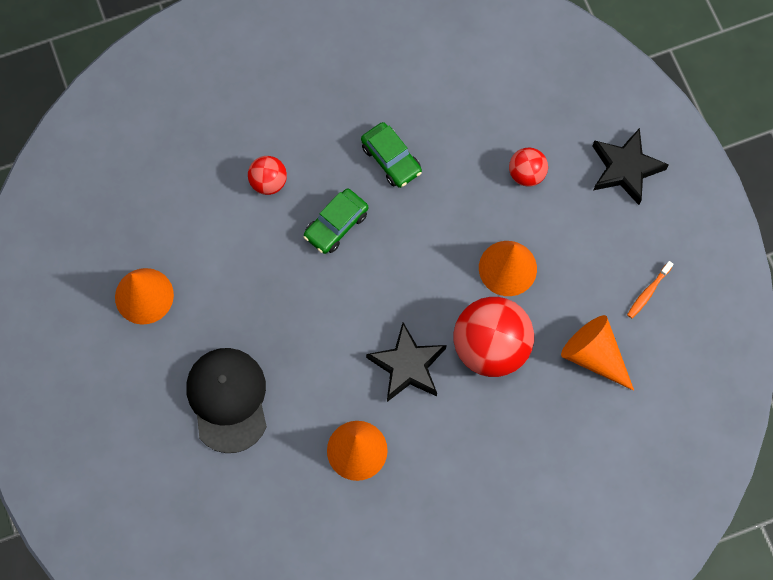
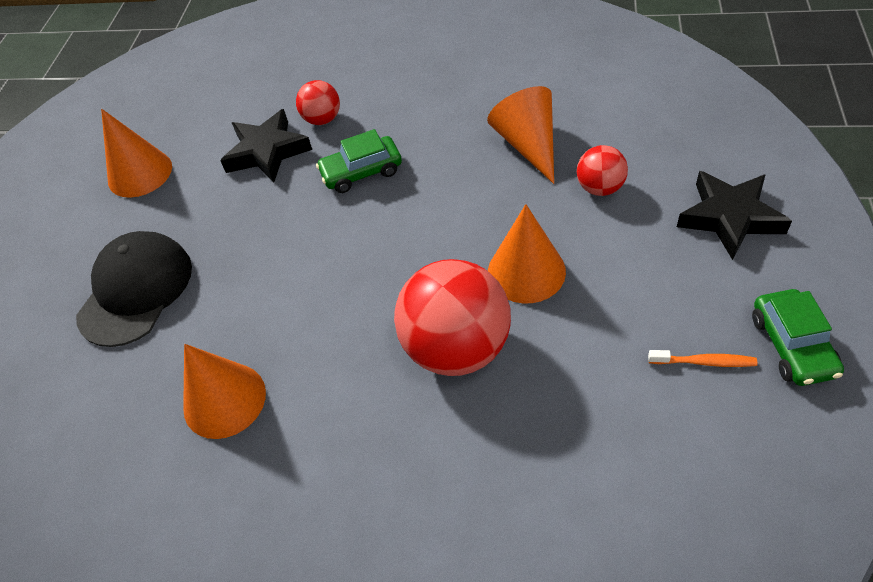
camera: 35 degrees right, 20 degrees down
(391, 159) = (455, 134): green car -> green car (792, 345)
(407, 365) = (345, 330): black star -> black star (267, 152)
(594, 355) = (590, 410): orange cone -> orange cone (528, 144)
(648, 292) = (704, 362): orange toothbrush -> orange toothbrush turned 150 degrees counterclockwise

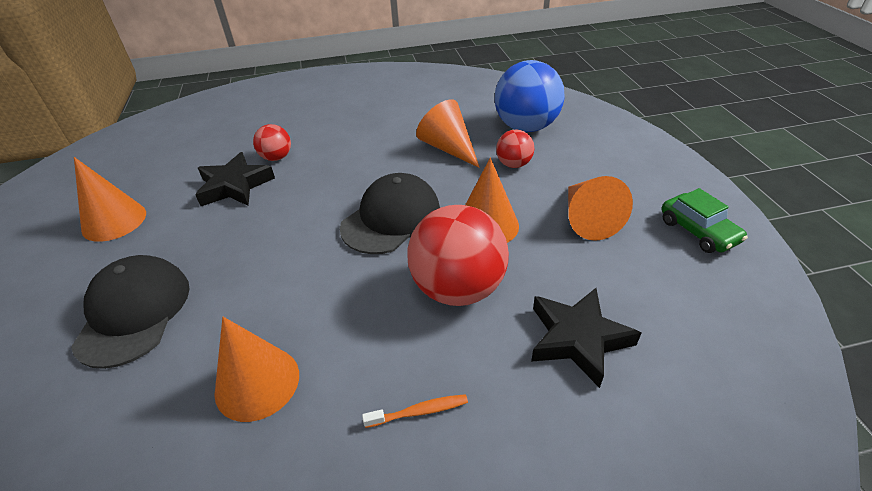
camera: 25 degrees left, 10 degrees down
(361, 172) = (323, 185): green car -> none
(420, 236) = (391, 218): none -> black cap
(645, 129) = (526, 127): none -> blue ball
(654, 293) = (587, 219): none -> orange cone
(704, 362) = (647, 255): orange toothbrush -> orange toothbrush (419, 411)
(729, 218) = (611, 166): black star -> black star (577, 339)

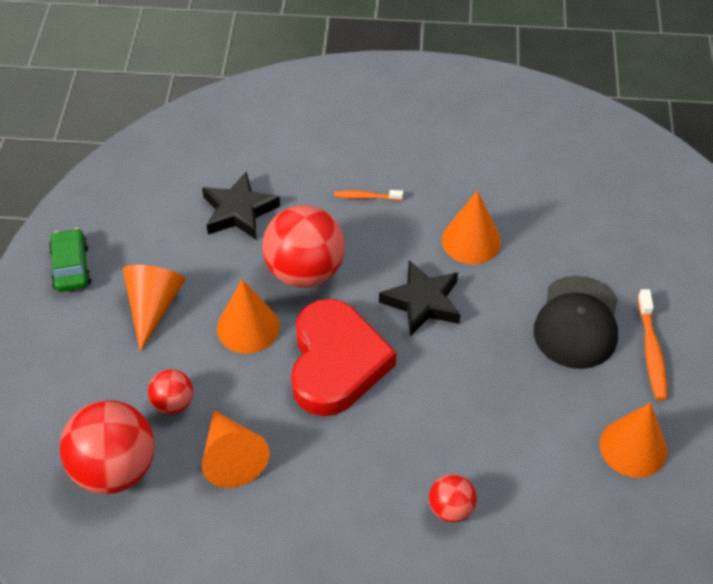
camera: 165 degrees left, 10 degrees up
(56, 303) = (651, 351): none -> orange toothbrush
(235, 186) = (502, 467): black star -> black star (422, 302)
(391, 218) = (336, 363): black cap -> red heart
(526, 127) = (115, 469): blue ball -> red ball

